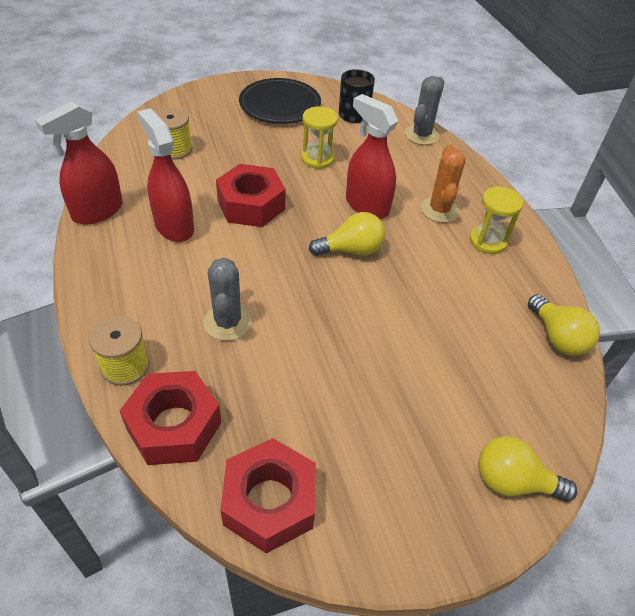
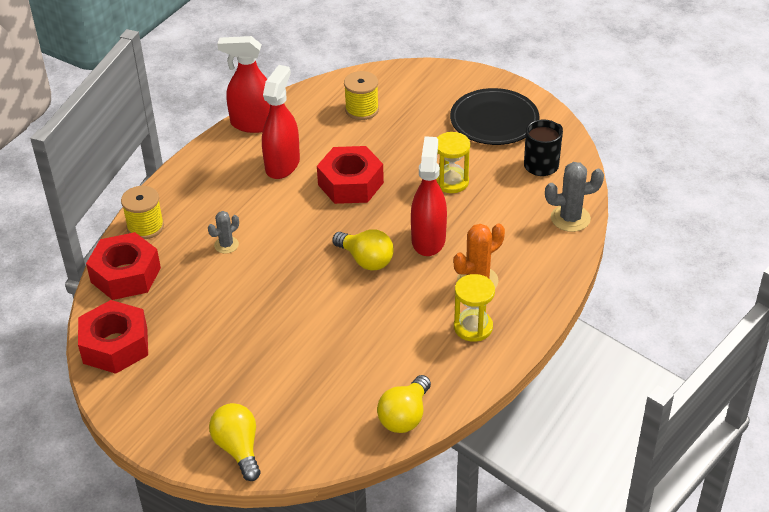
camera: 55 degrees right, 5 degrees down
(227, 322) = (226, 245): grey cactus -> grey cactus, size x0.61

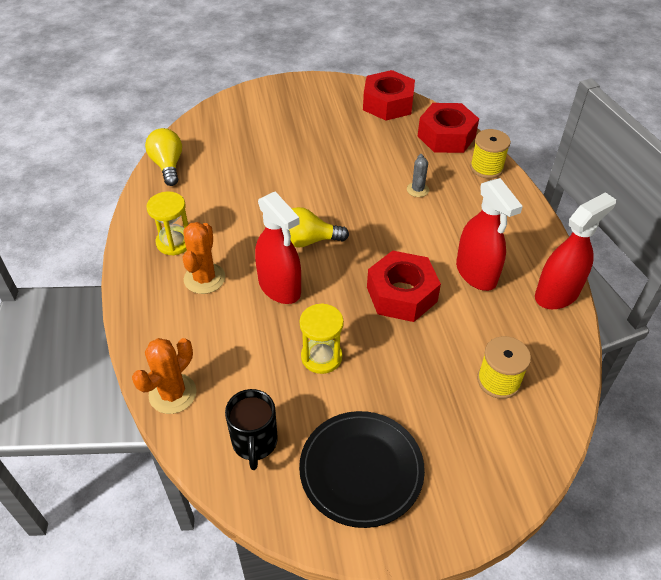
camera: 135 degrees right, 5 degrees up
(238, 448) = (248, 102): yellow light bulb -> none
(570, 218) = (172, 394): grey cactus -> orange cactus

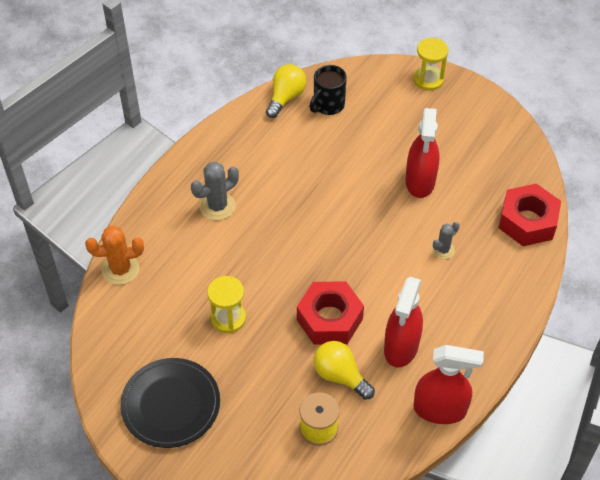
camera: 45 degrees right, 5 degrees up
(174, 242) = (227, 164): yellow hourglass -> yellow hourglass (428, 79)
(204, 278) = (217, 206): orange cactus -> grey cactus
(254, 443) = (132, 337): black mug -> black mug (328, 105)
(279, 287) = (256, 250): red spray bottle -> red spray bottle (420, 181)
(308, 241) = (314, 230): yellow light bulb -> yellow light bulb (340, 376)
(388, 104) = (516, 157): red nut -> none
(486, 168) = (524, 273): yellow spool -> none

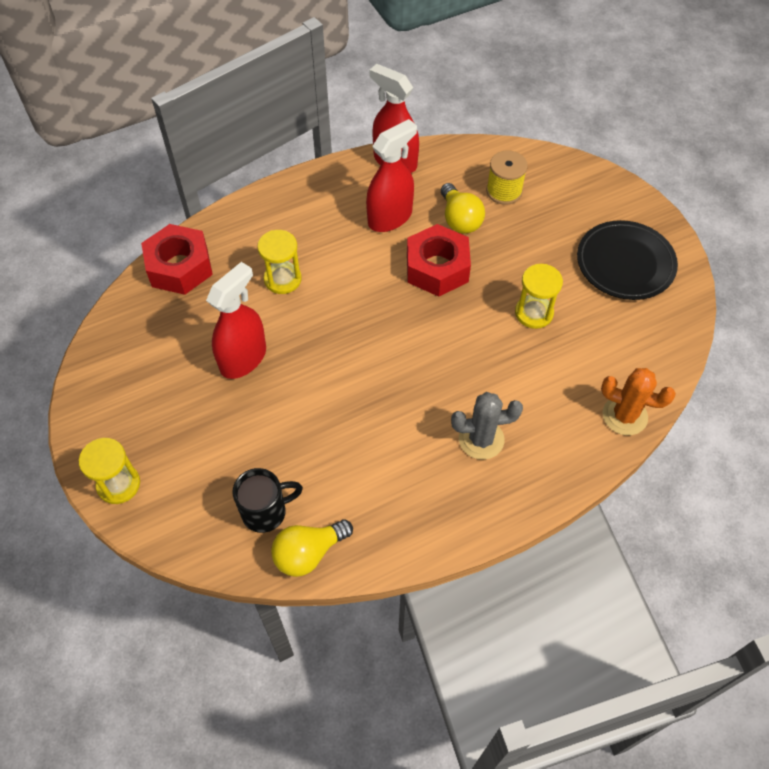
camera: 150 degrees left, 5 degrees up
(443, 250) = (282, 279): grey cactus -> yellow hourglass

